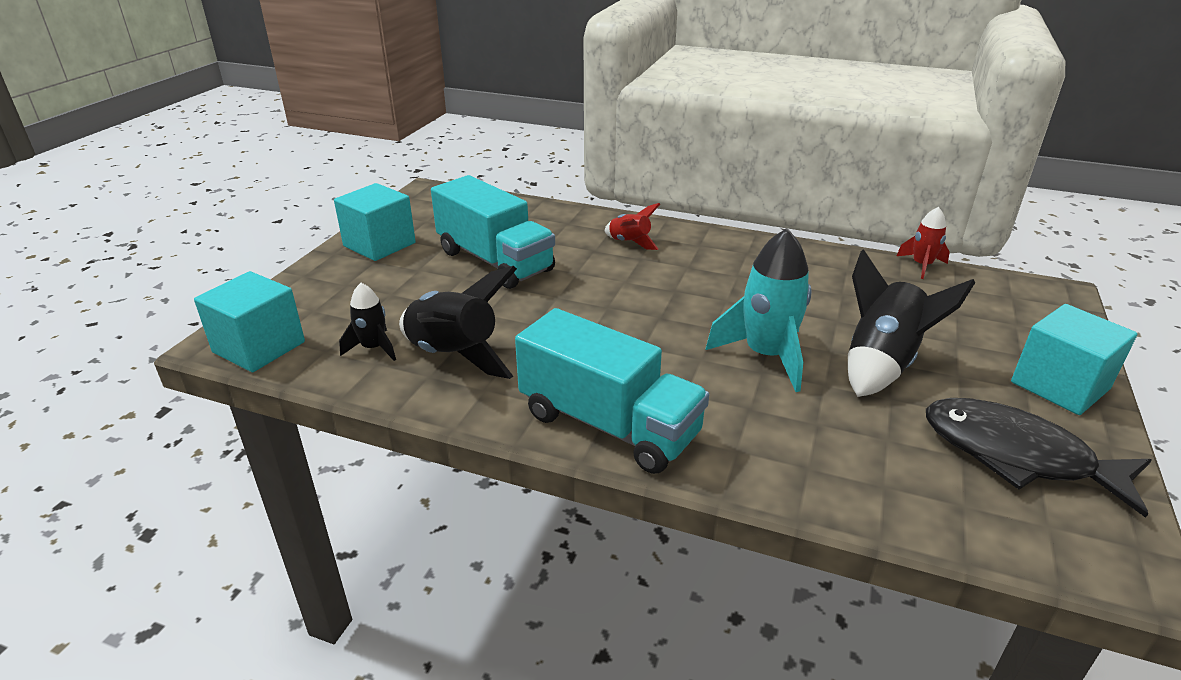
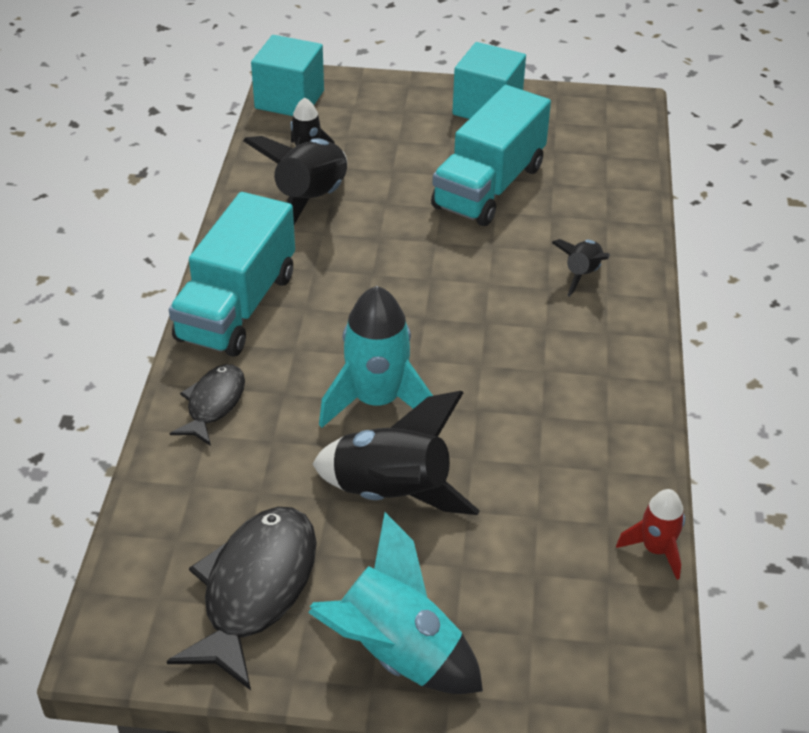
camera: 75 degrees right, 10 degrees up
(629, 242) = (582, 274): red rocket -> black rocket
(762, 457) = (213, 404): none -> black fish
(1059, 385) = (396, 653): turquoise cube -> turquoise rocket

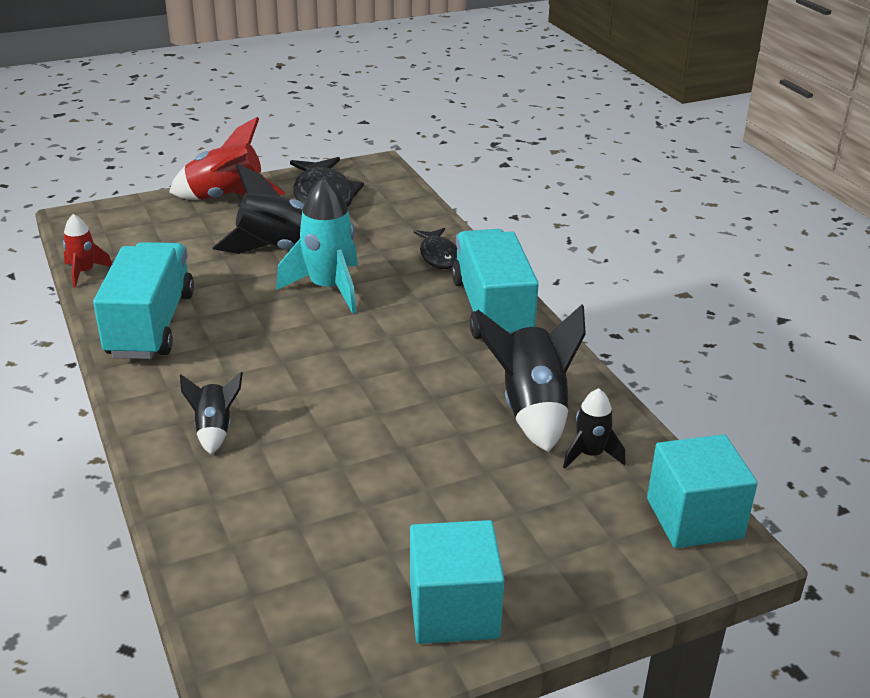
camera: 150 degrees right, 10 degrees down
(396, 653) = (226, 198): turquoise rocket -> red rocket
(489, 187) = (368, 491): turquoise truck -> turquoise truck (151, 325)

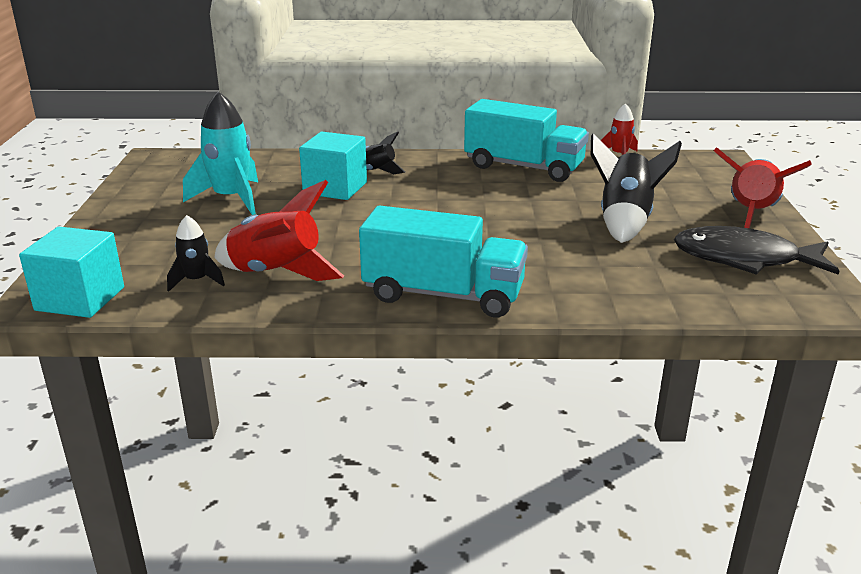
camera: 115 degrees right, 5 degrees down
(328, 288) = (537, 230): turquoise rocket -> turquoise rocket (231, 199)
(439, 255) = (573, 293): black fish -> none
(453, 610) = (138, 205): turquoise cube -> turquoise cube (335, 188)
(532, 409) = (276, 273): black rocket -> red rocket

